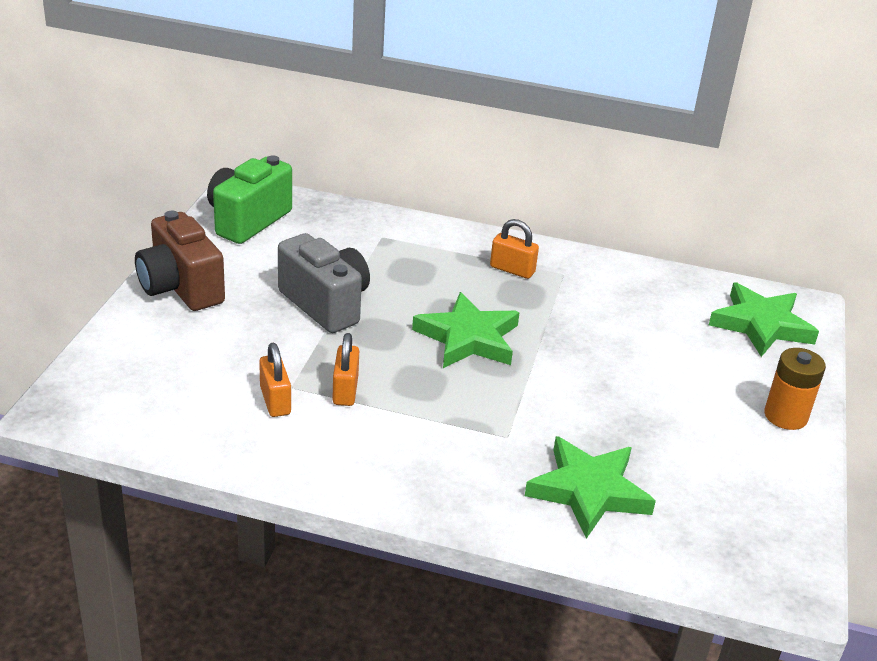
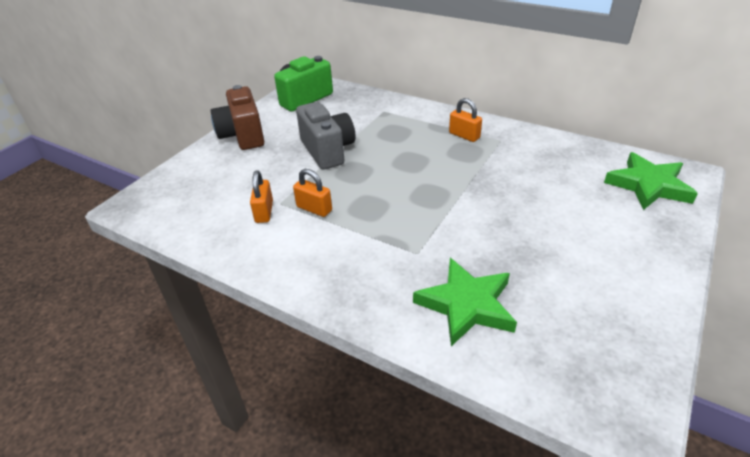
camera: 20 degrees right, 5 degrees up
(345, 390) = (314, 209): orange padlock -> orange padlock turned 75 degrees counterclockwise
(468, 338) = (415, 179): green star -> none
(785, 416) = (655, 260): orange battery -> none

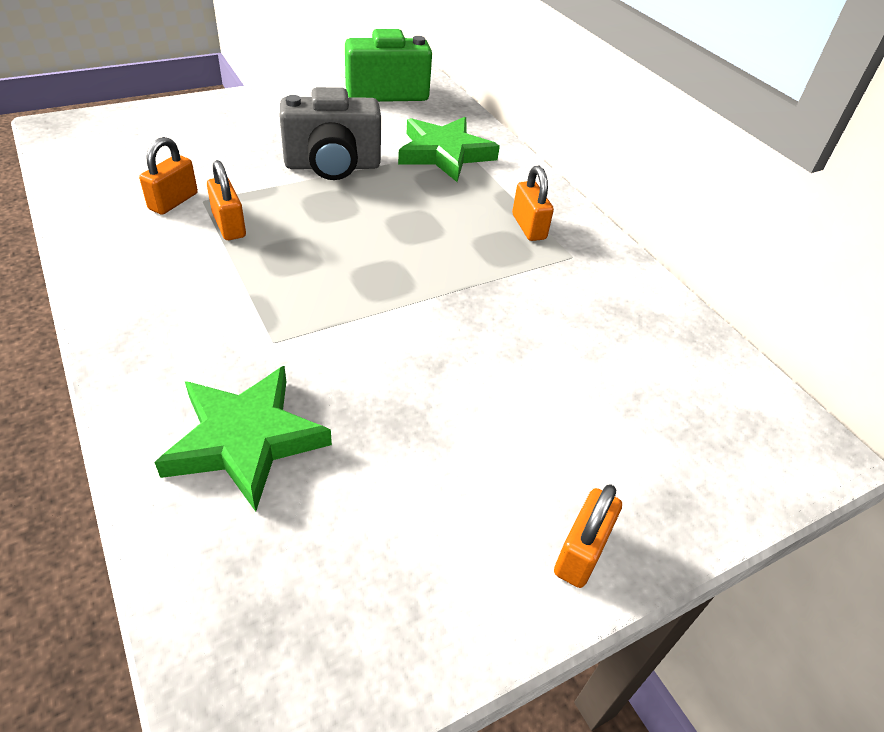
camera: 25 degrees right, 5 degrees up
(242, 135) = (263, 105): brown camera -> none
(328, 151) = (332, 166): grey camera -> grey camera turned 75 degrees clockwise
(648, 185) = (720, 431): green star -> green star (445, 153)
(658, 264) = (581, 552): none -> orange padlock

